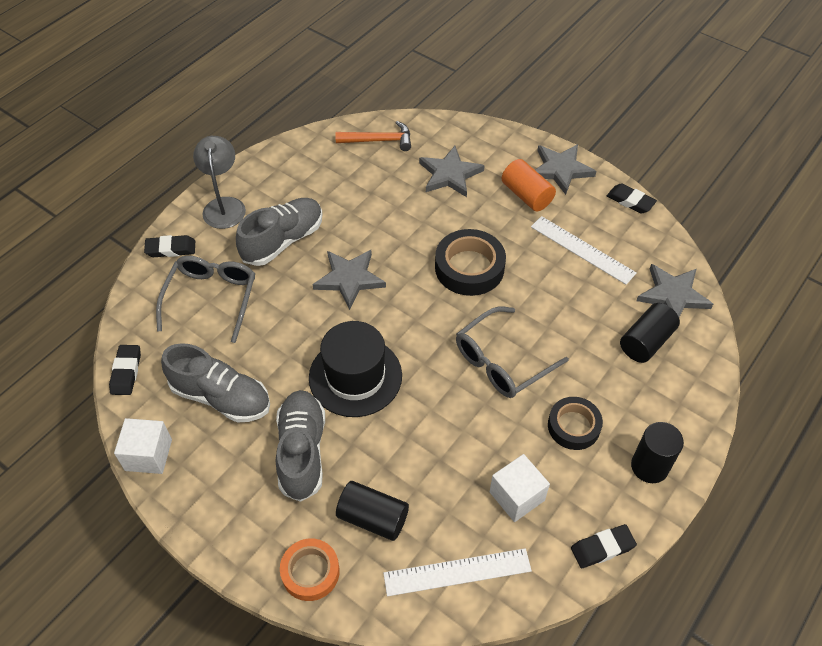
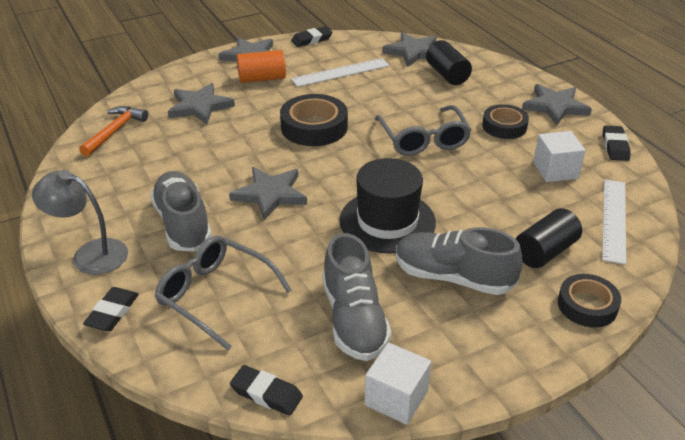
camera: 65 degrees left, 15 degrees down
(221, 397) = (354, 319): grey shoe -> grey shoe turned 120 degrees clockwise
(310, 572) = (587, 305): orange tape -> black tape
(649, 466) = (555, 107): black cylinder -> grey star

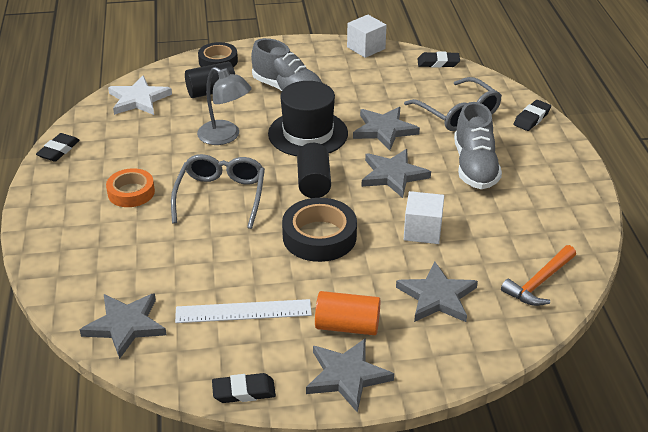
camera: 160 degrees left, 0 degrees up
(90, 254) = (552, 159): grey lamp -> grey lamp (225, 137)
(266, 393) = (438, 63): black eraser -> black eraser turned 45 degrees counterclockwise
(354, 319) = (369, 83): grey shoe -> none
(447, 74) = (120, 274): black cylinder -> black cylinder (313, 182)
(504, 126) = (131, 192): black tape -> orange tape
(555, 107) = (57, 202): grey star -> grey star (384, 130)
(555, 170) = (135, 142): white cube -> white cube (422, 231)
(614, 219) = (138, 99): white ruler -> white star

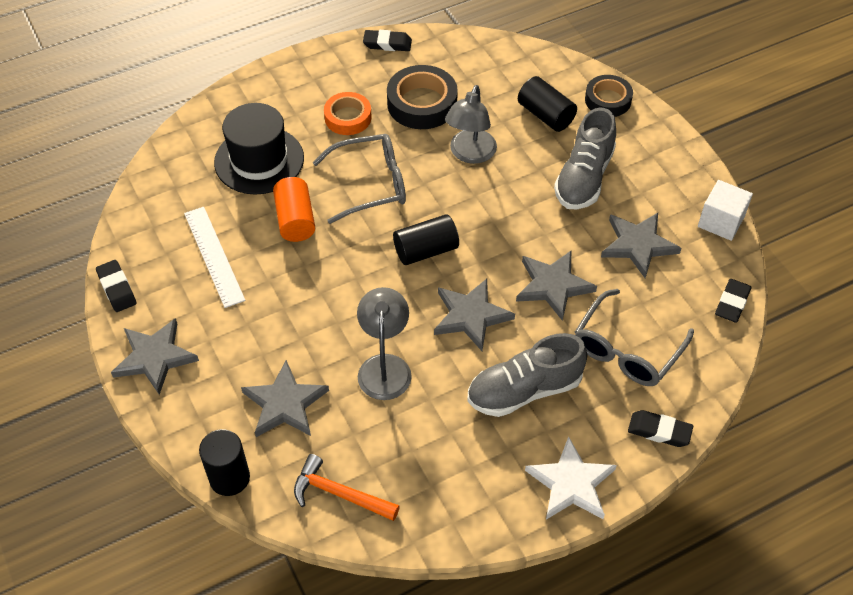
camera: 70 degrees right, 15 degrees up
(125, 326) = (171, 182): grey star -> grey star (638, 245)
(138, 99) = (499, 65): white star -> white star (571, 483)
(308, 134) = (510, 219): black hat -> black hat (259, 160)
(319, 236) = (340, 281): black tape -> black tape (422, 103)
(347, 326) = (219, 340): orange cylinder -> orange cylinder (295, 220)
(422, 231) = (384, 366): white cube -> grey lamp
(438, 63) = (732, 303): black eraser -> black eraser turned 45 degrees clockwise
(503, 347) = (229, 478): none -> black cylinder

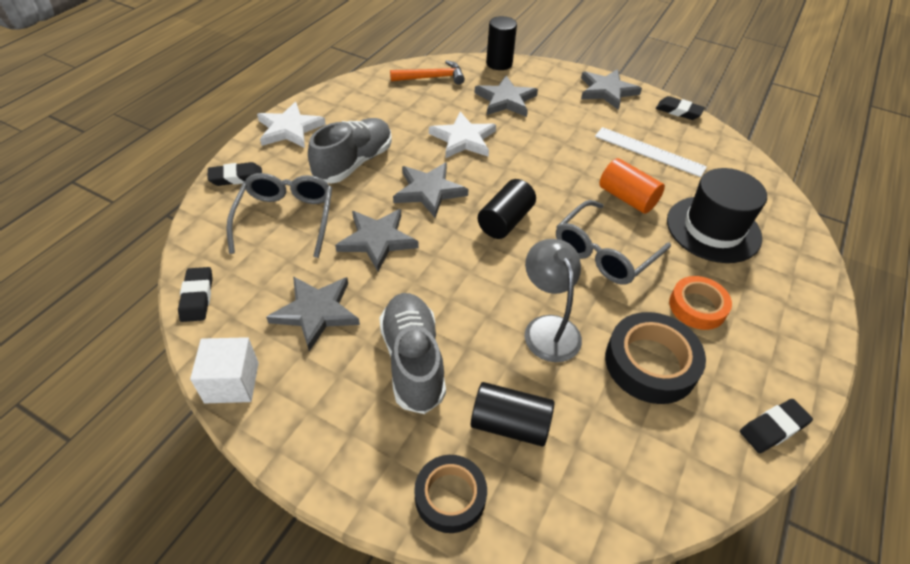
camera: 145 degrees right, 5 degrees down
(384, 366) = (463, 139): grey lamp -> white star

